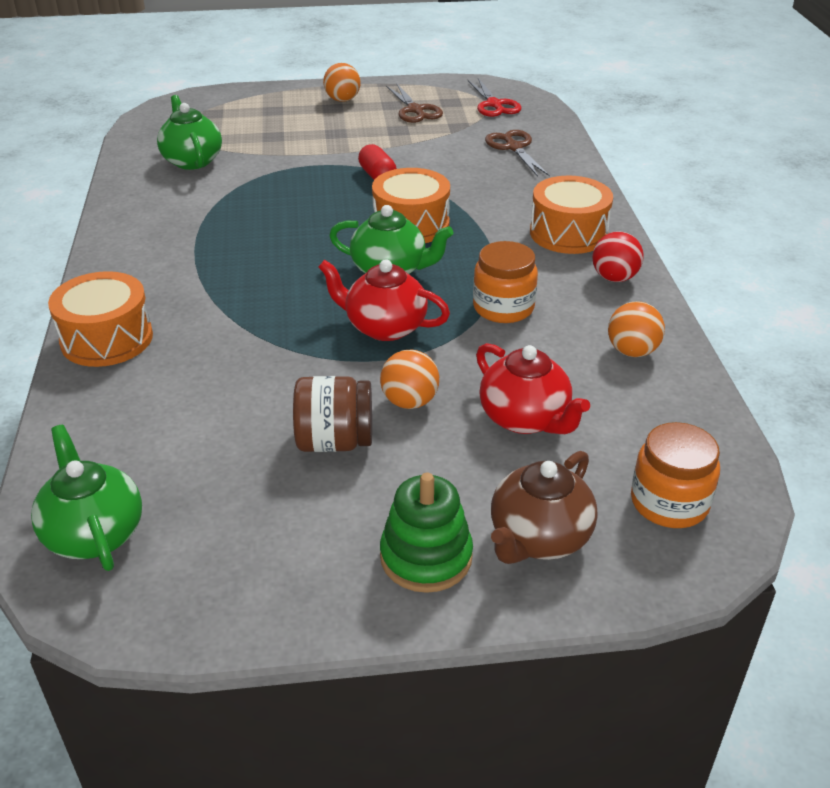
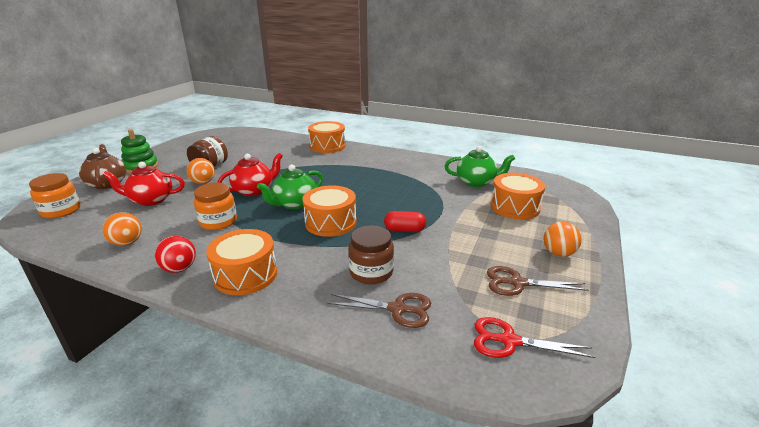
camera: 120 degrees right, 10 degrees down
(94, 533) = (236, 135): green teapot -> none
(254, 128) = (514, 207): none -> orange drum
(478, 172) = (371, 272): none -> brown jar

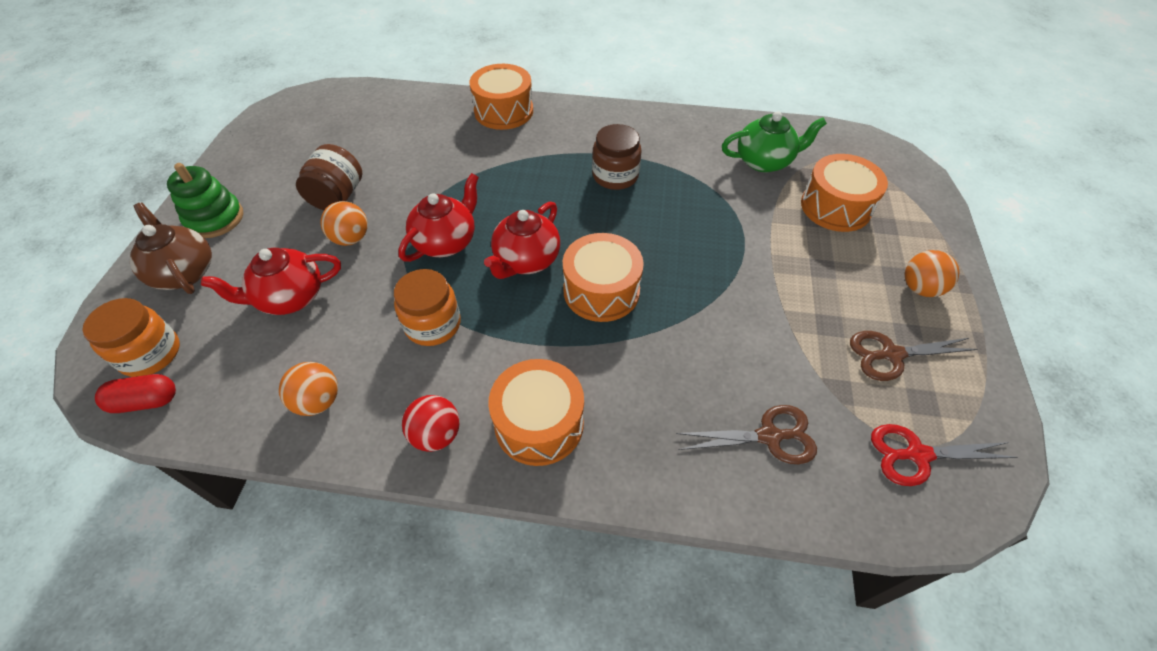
camera: 15 degrees left, 25 degrees up
(294, 204) = (526, 260): green teapot -> red teapot
(371, 272) = (705, 377): brown jar -> brown jar (615, 176)
(404, 230) = (711, 284): red capsule -> red capsule (146, 401)

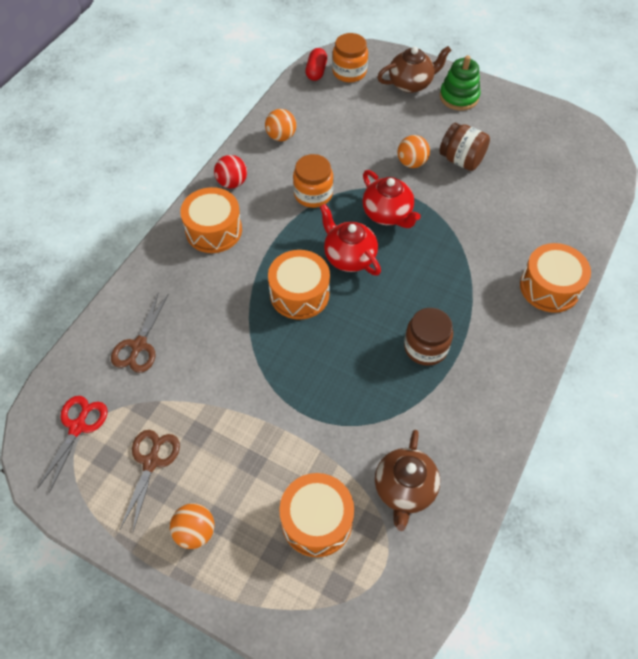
camera: 110 degrees right, 5 degrees up
(290, 297) = (367, 129): red teapot -> none
(764, 161) = (404, 489): green teapot -> brown teapot

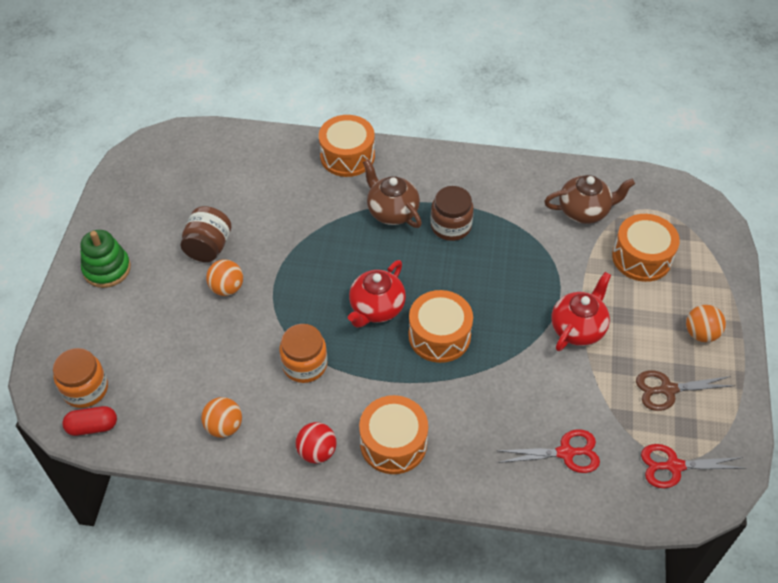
camera: 110 degrees left, 5 degrees down
(139, 346) = (566, 453): brown scissors -> red scissors
(387, 214) = (308, 291): red teapot -> red teapot (578, 328)
(411, 84) = (94, 319): brown teapot -> brown teapot (392, 211)

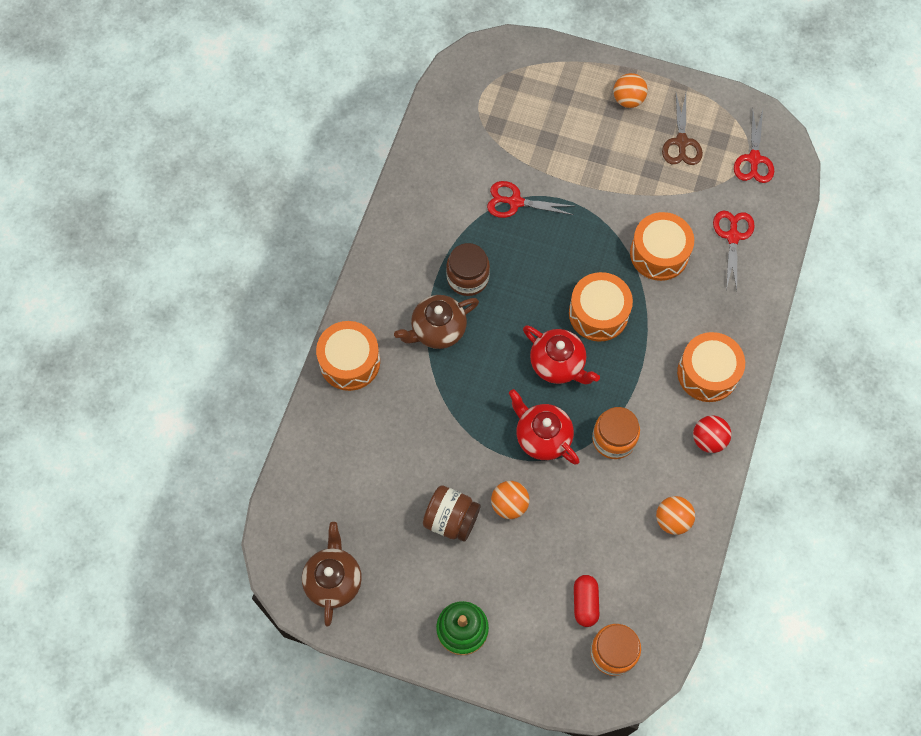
camera: 80 degrees left, 15 degrees up
(92, 427) = (657, 645): red capsule -> red capsule (585, 603)
(543, 252) = (515, 202): none -> red scissors
(578, 328) = (608, 195): red teapot -> red teapot (542, 436)
(584, 211) = (471, 154): brown teapot -> brown teapot (333, 580)
(641, 257) = (537, 121): orange drum -> orange drum (659, 253)

